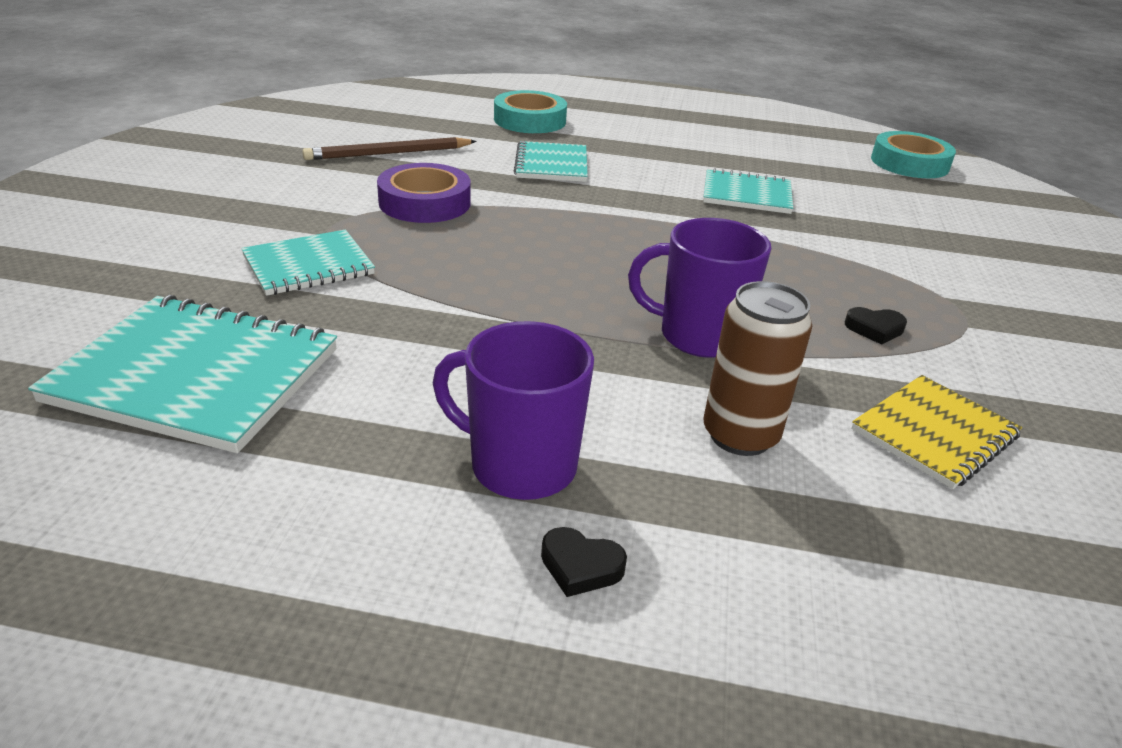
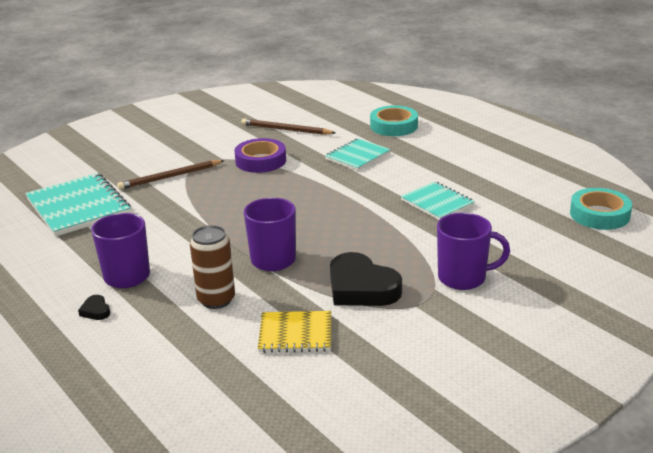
camera: 45 degrees right, 5 degrees down
(308, 266) = (170, 177): turquoise notebook -> brown pencil
(874, 329) = (361, 288): black heart -> black heart, size x2.38
(941, 272) = (463, 278): none -> purple mug

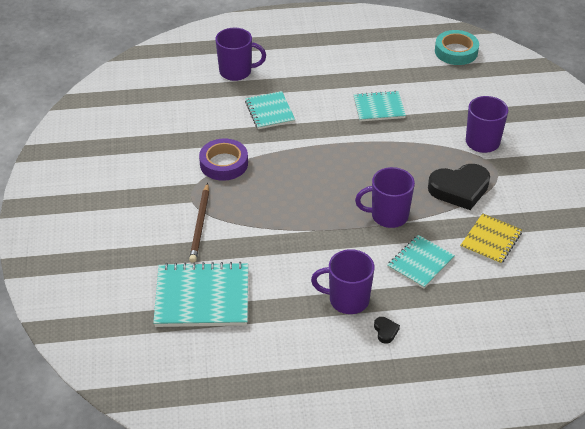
camera: 60 degrees left, 15 degrees up
(96, 311) = (385, 331): black heart -> black heart turned 105 degrees counterclockwise
(216, 300) = (420, 263): brown can -> turquoise notebook
(286, 130) = (179, 128): brown pencil -> none
(394, 126) = (236, 72): turquoise tape -> purple mug

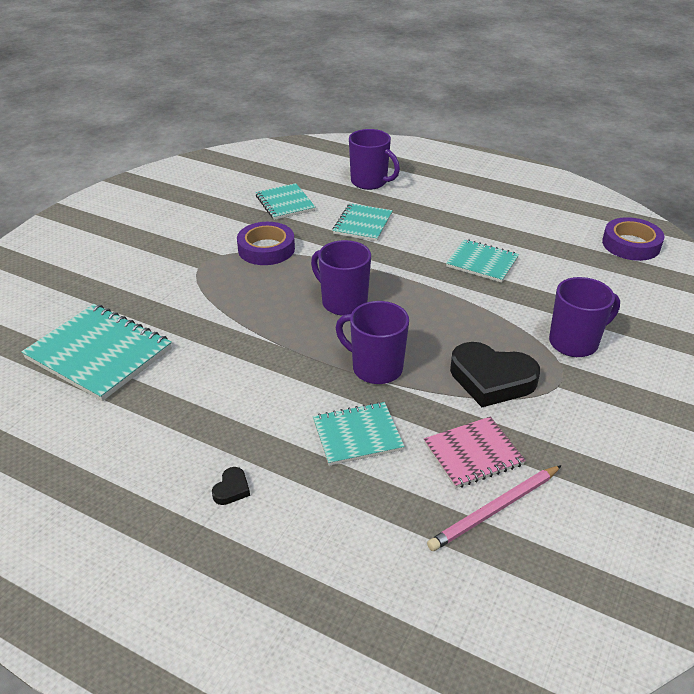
camera: 35 degrees right, 5 degrees down
(193, 118) = (285, 203): none -> turquoise notebook
(200, 224) = (180, 290): brown pencil -> none
(347, 300) = (231, 431): purple mug -> purple mug (343, 302)
(456, 51) = (631, 244): turquoise tape -> purple tape
(491, 240) = (473, 454): yellow notebook -> pink notebook
(529, 265) = (495, 509): none -> pink pencil

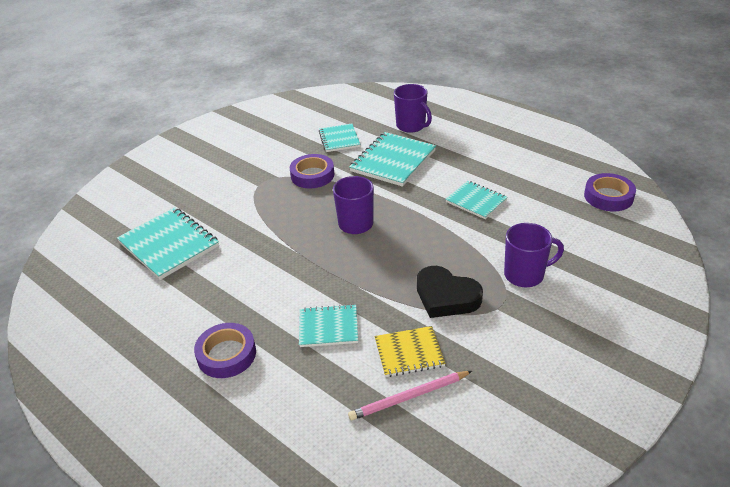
camera: 15 degrees right, 0 degrees up
(231, 489) = (226, 354): black heart -> purple tape
(362, 224) = (393, 161): turquoise notebook -> turquoise notebook, size x1.65
(375, 368) = (360, 278): purple mug -> none
(473, 454) = (409, 353): pink notebook -> yellow notebook

